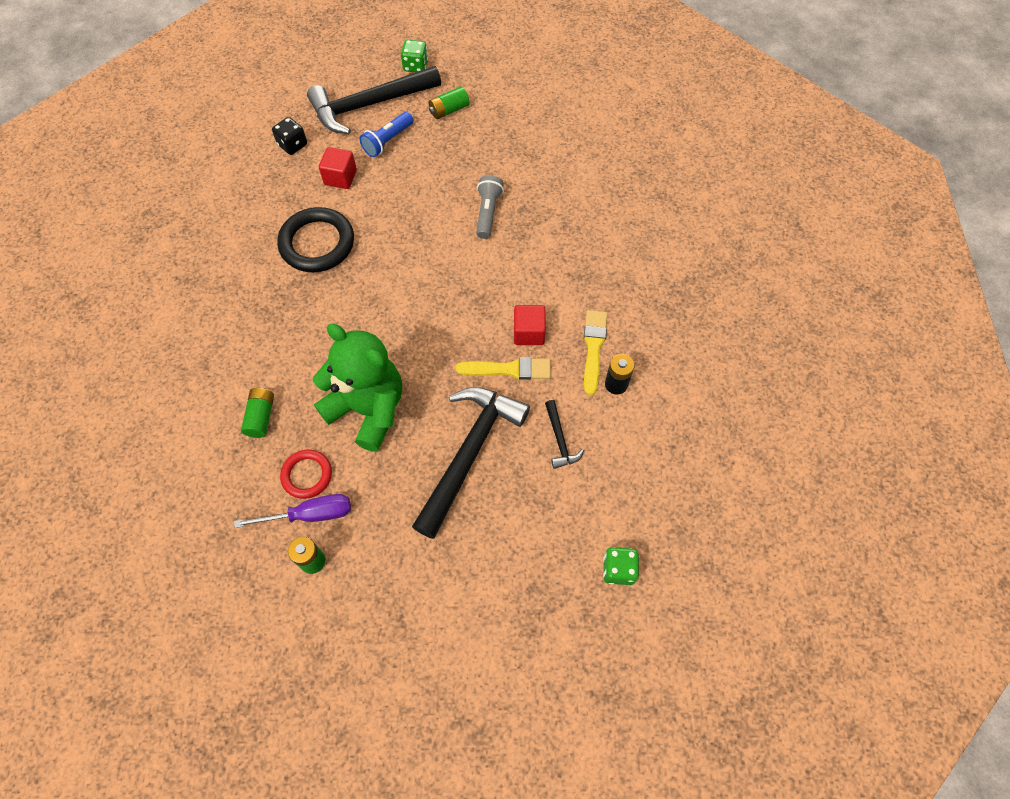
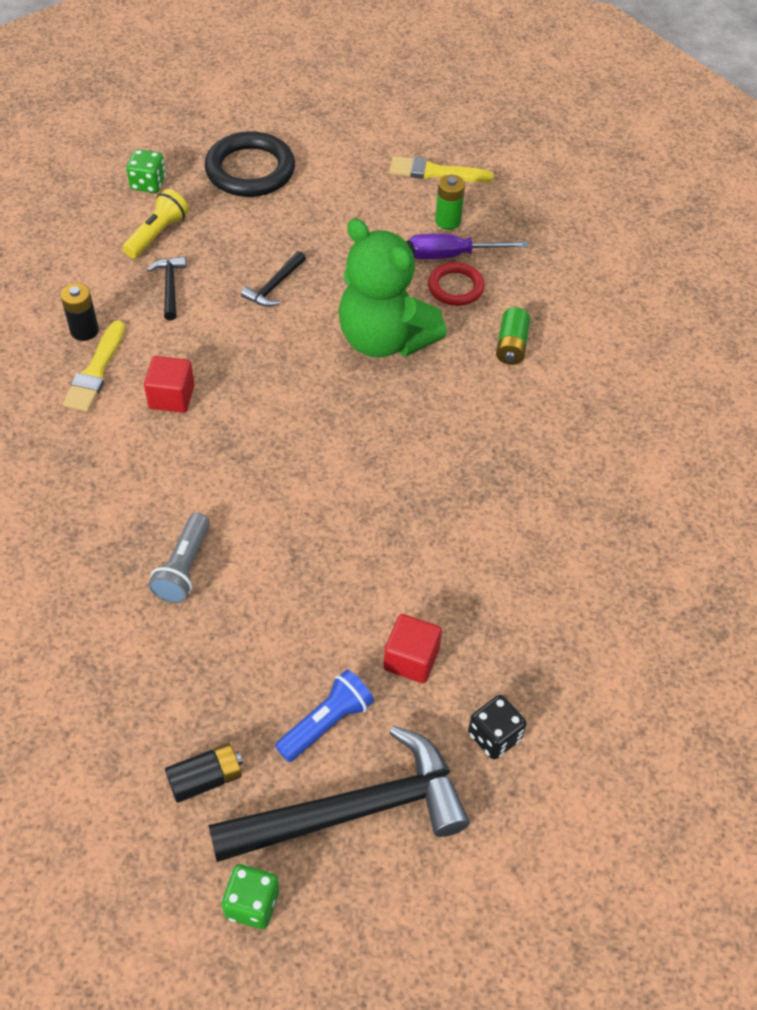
camera: 175 degrees left, 10 degrees down
(317, 243) = (448, 550): black ring -> black ring (250, 170)
(449, 110) = (205, 779): green battery -> black battery
(469, 453) = (274, 286): black hammer -> black hammer, size x0.43
(509, 369) = (208, 360): yellow brush -> yellow brush (435, 172)
(589, 501) = (157, 234): none -> yellow flashlight

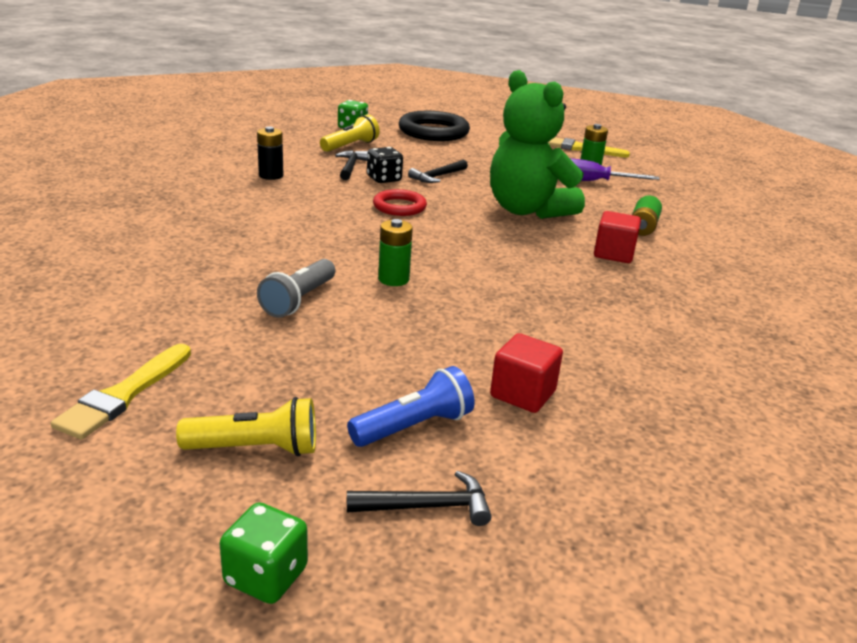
camera: 10 degrees right, 25 degrees down
(96, 371) = (270, 193): yellow brush -> yellow brush (124, 395)
(172, 397) = (329, 212): red cube -> red cube (613, 254)
(205, 779) = (256, 448): black battery -> yellow flashlight
(266, 510) = (393, 279): none -> green battery
(352, 810) = (426, 506): black hammer -> black hammer, size x0.43
(455, 287) = (593, 195): red ring -> red ring (399, 207)
(494, 736) = (617, 470): black dice -> black dice (384, 179)

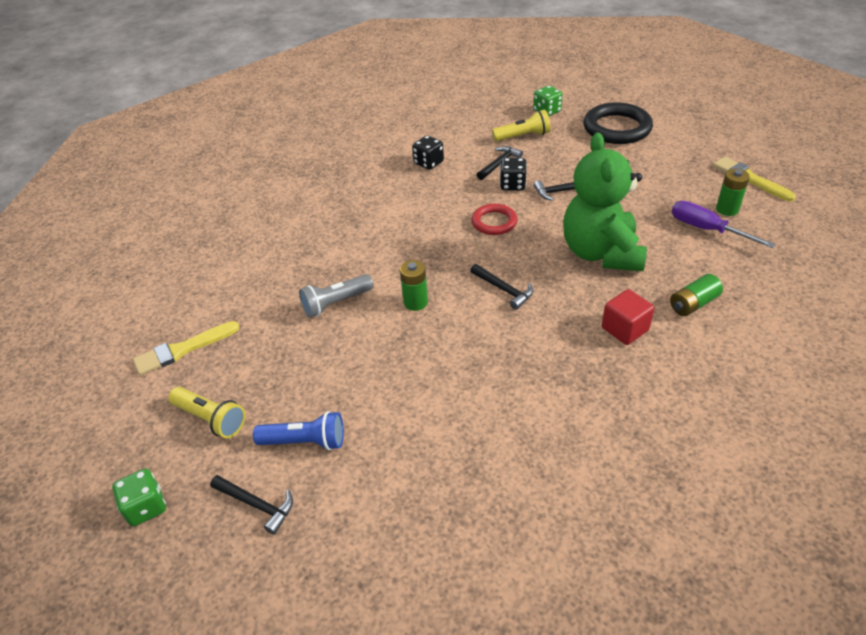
camera: 40 degrees right, 15 degrees up
(271, 175) = (428, 163): black battery -> black dice
(472, 251) = (504, 289): none -> black hammer
(523, 394) = (398, 445): red cube -> none

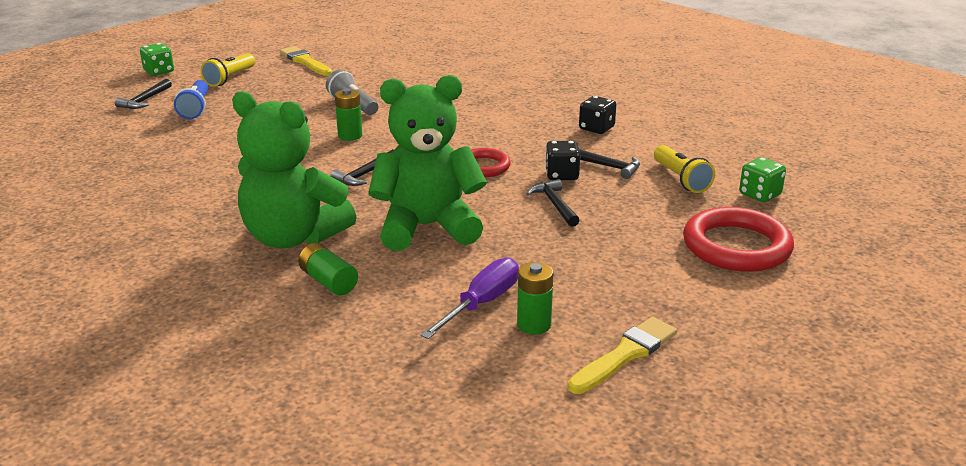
camera: 80 degrees right, 15 degrees down
(617, 128) = (736, 246): black ring -> red ring
(625, 329) = (293, 237): red cube -> green teddy bear

